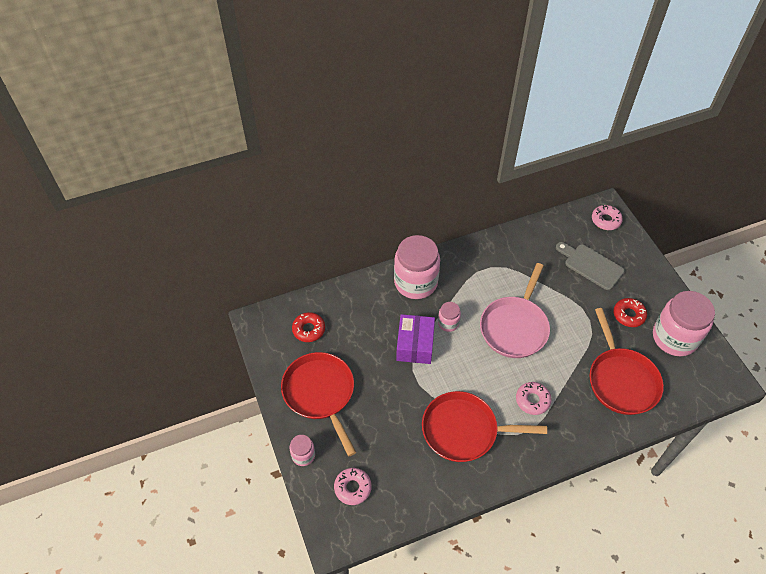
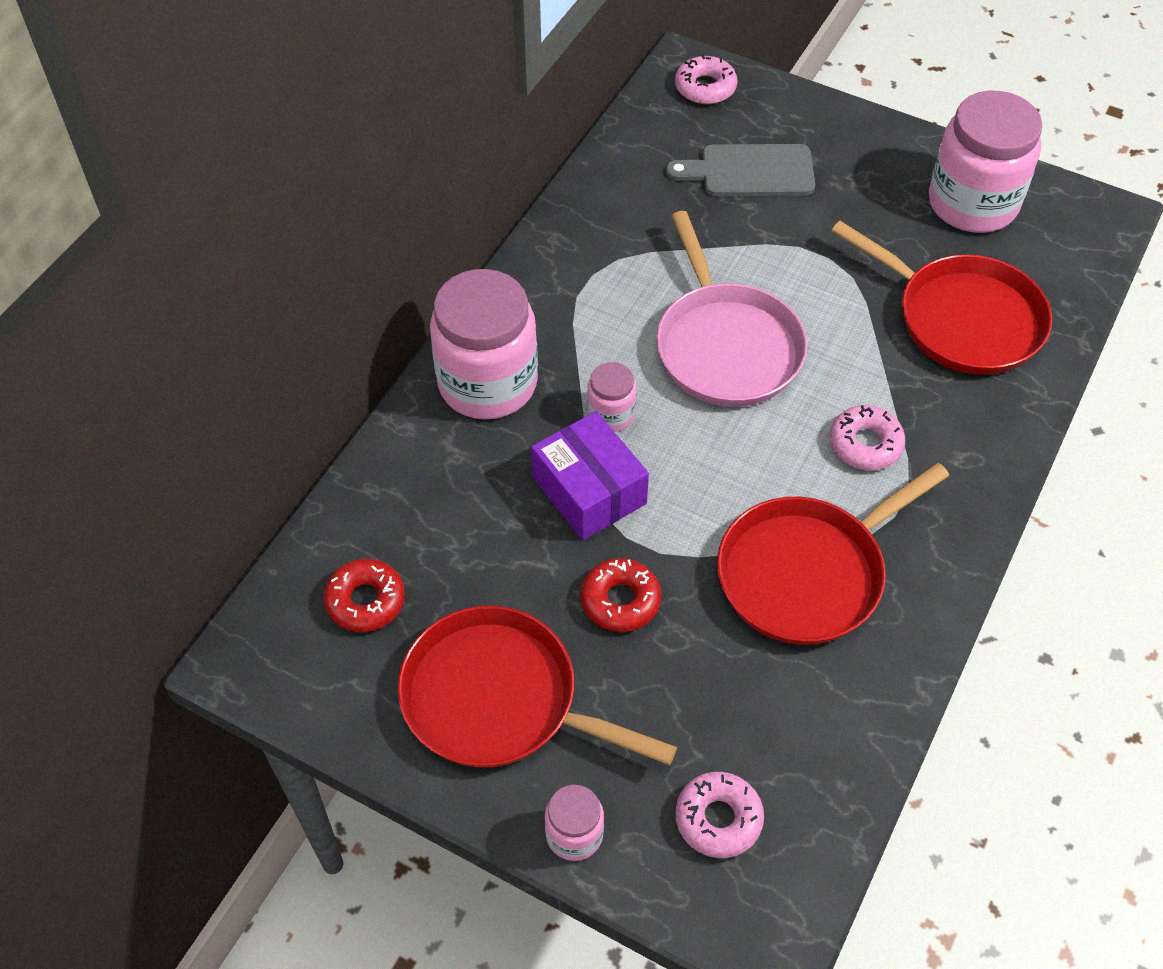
camera: 40 degrees left, 0 degrees up
(628, 315) = (877, 212): red donut -> red donut (620, 600)

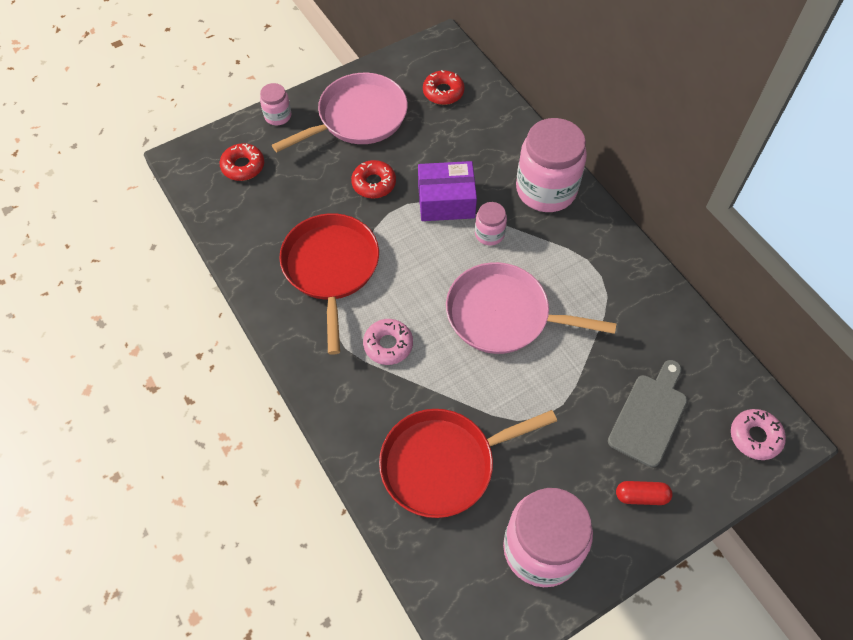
camera: 120 degrees right, 5 degrees up
(498, 699) = (358, 117): red pan -> pink pan
(718, 819) = (243, 166): pink donut -> red donut
(847, 149) = (641, 496): none -> red capsule

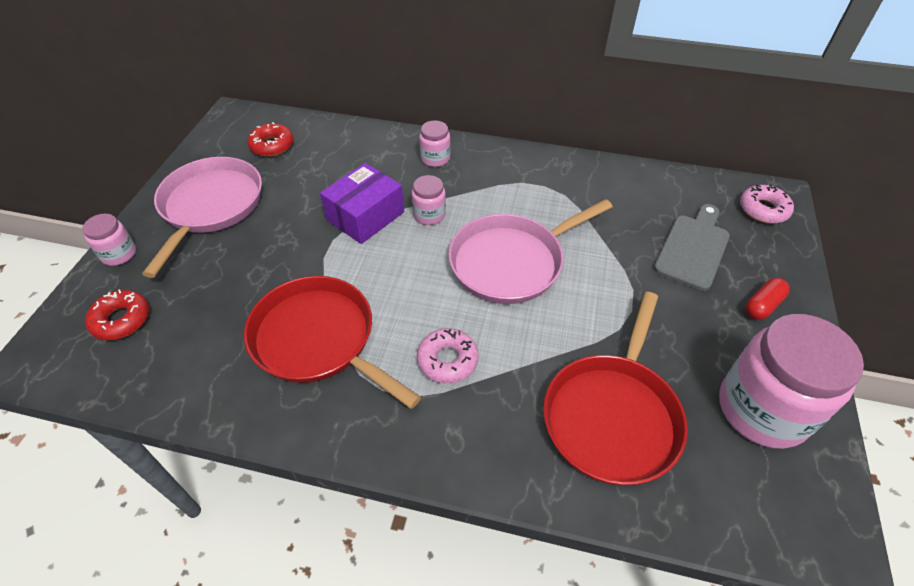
camera: 45 degrees left, 10 degrees down
(374, 183) = (283, 245): red donut -> none
(546, 189) = (435, 158): pink jar -> pink jar, size x0.47
(649, 415) = (693, 248): grey cutting board -> grey cutting board turned 45 degrees clockwise

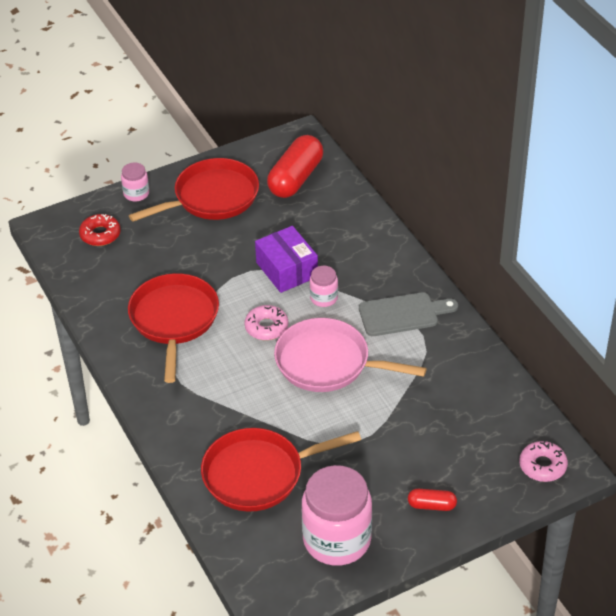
camera: 50 degrees right, 5 degrees down
(210, 206) = (212, 197): pink pan -> red pan
(272, 145) = (295, 178): red donut -> red capsule
(365, 216) = (287, 270): purple box -> purple box turned 60 degrees clockwise
(435, 158) = (382, 263): pink jar -> none
(447, 360) = (220, 382): pink donut -> pink donut (266, 327)
(693, 248) = (449, 445): grey cutting board -> grey cutting board (403, 314)

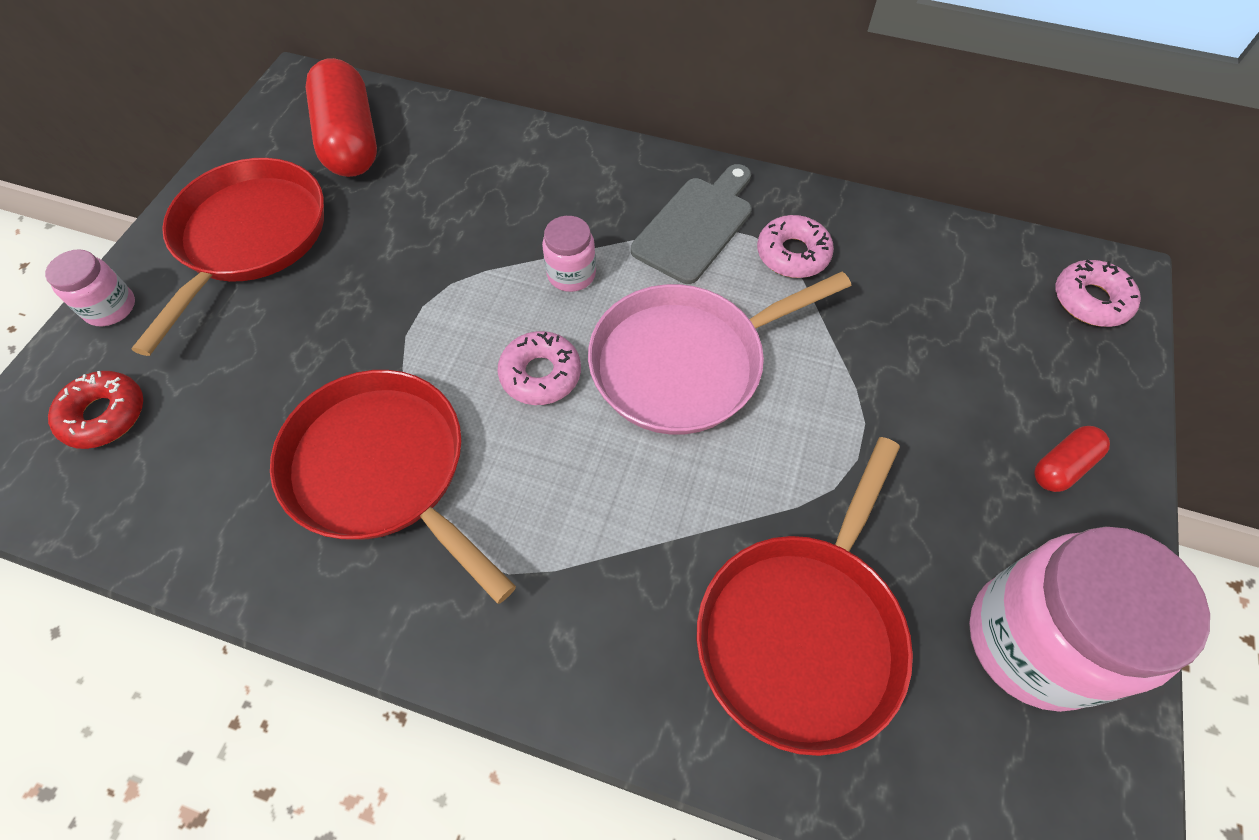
camera: 45 degrees left, 15 degrees up
(287, 270) = (475, 269): purple box -> none
(430, 354) = (793, 254): none -> pink donut

